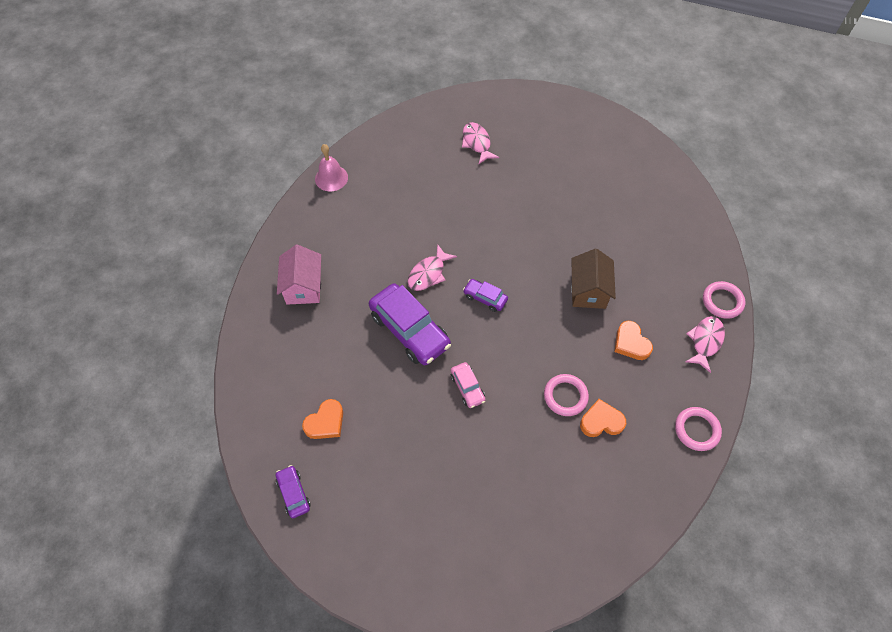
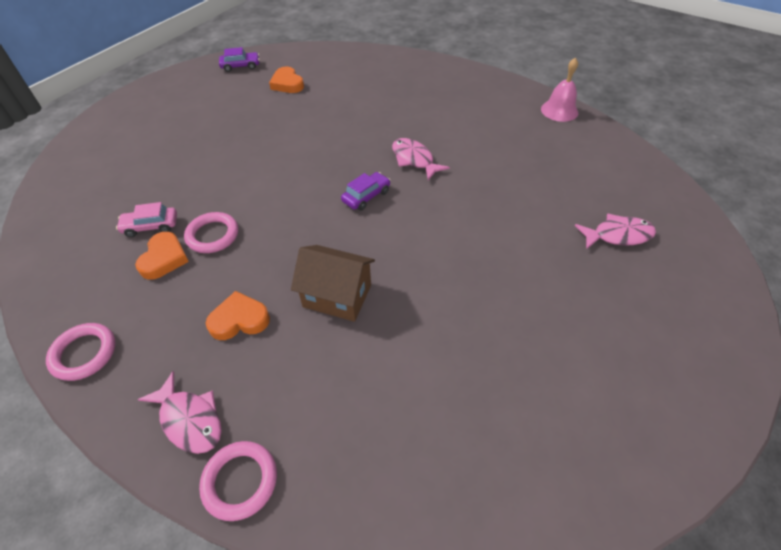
camera: 105 degrees right, 10 degrees down
(303, 287) = (425, 84): pink house -> none
(410, 330) = (351, 138): purple car -> none
(467, 387) = (268, 165): pink car -> pink car (151, 226)

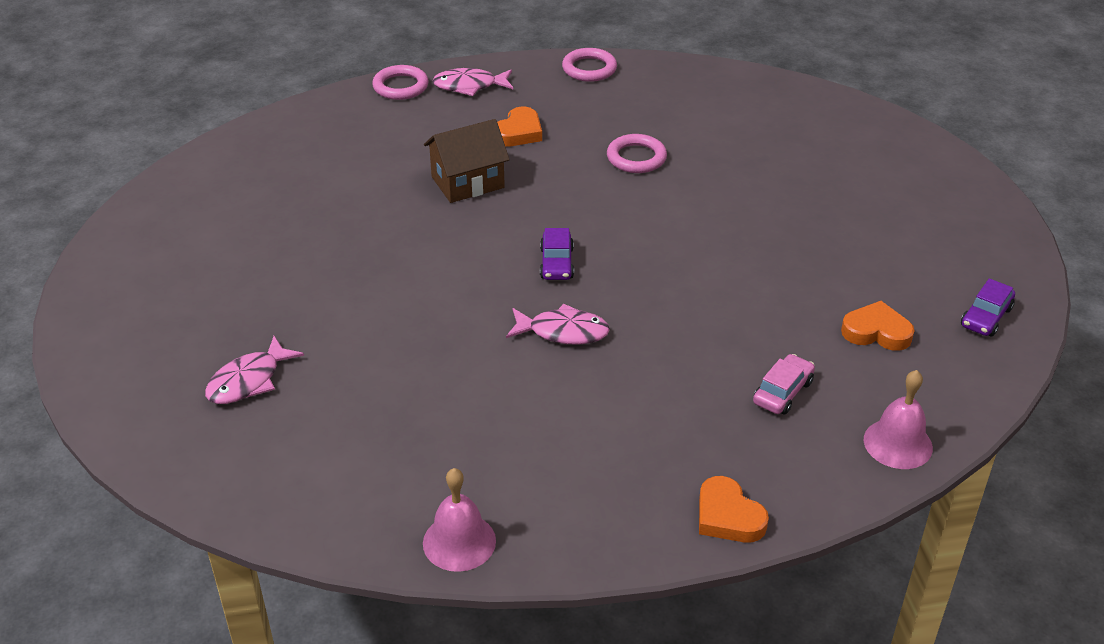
camera: 135 degrees right, 10 degrees down
(151, 226) = (697, 134): pink car -> pink car (782, 392)
(164, 258) = (642, 126): orange heart -> orange heart (728, 516)
(352, 55) = (898, 443): none -> pink bell

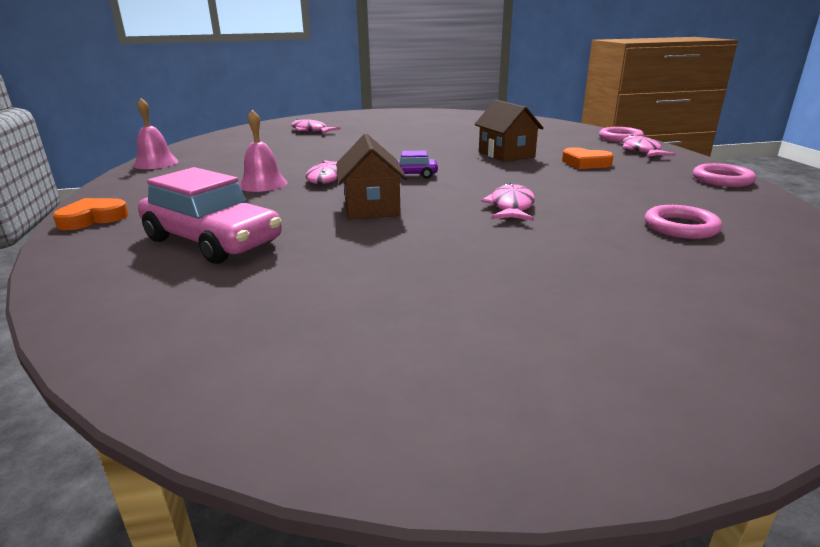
camera: 90 degrees right, 15 degrees down
(636, 158) = (576, 195): pink ring -> pink ring (681, 227)
(673, 200) = (511, 207): none -> pink fish
(677, 290) = (371, 207): none -> brown house
(782, 392) = (212, 241): pink car -> pink car, size x2.03
(876, 332) = (277, 291): orange heart -> none
(898, 443) = (93, 289): pink bell -> pink bell (263, 184)
(986, 317) = (272, 381): purple car -> none

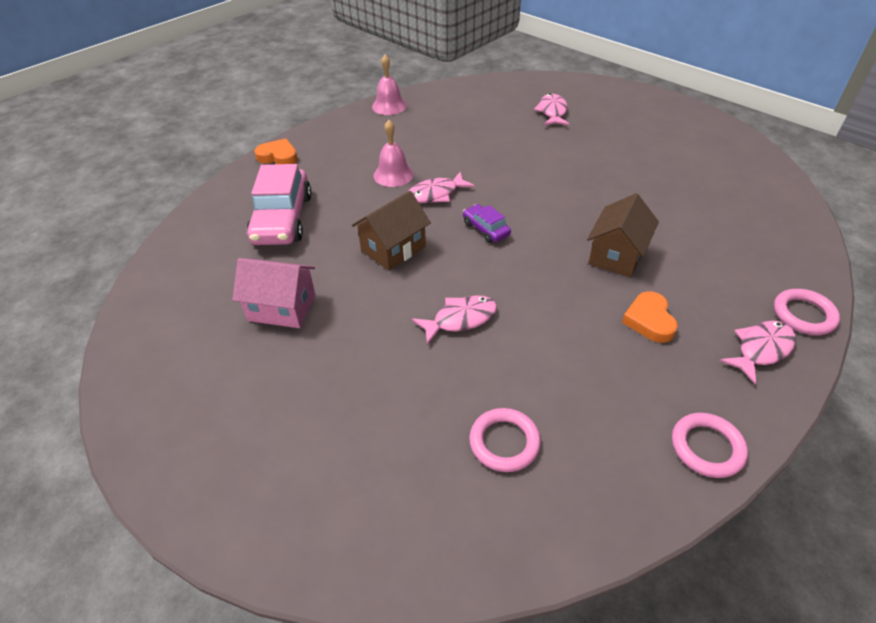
camera: 55 degrees right, 20 degrees up
(371, 275) = (282, 308): none -> pink house

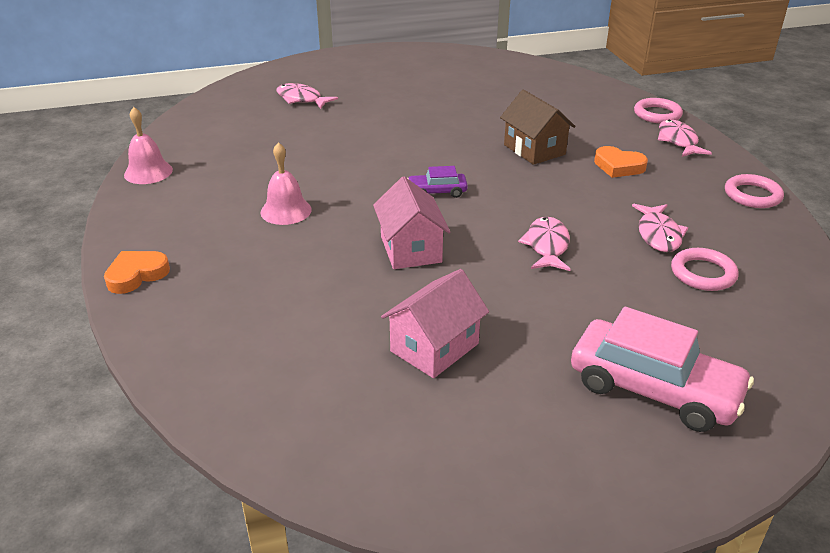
camera: 60 degrees left, 10 degrees down
(282, 219) = (274, 306): pink car -> pink car (654, 389)
(393, 248) = (410, 249): brown house -> pink house
(436, 194) = (351, 198): pink fish -> pink fish (658, 234)

